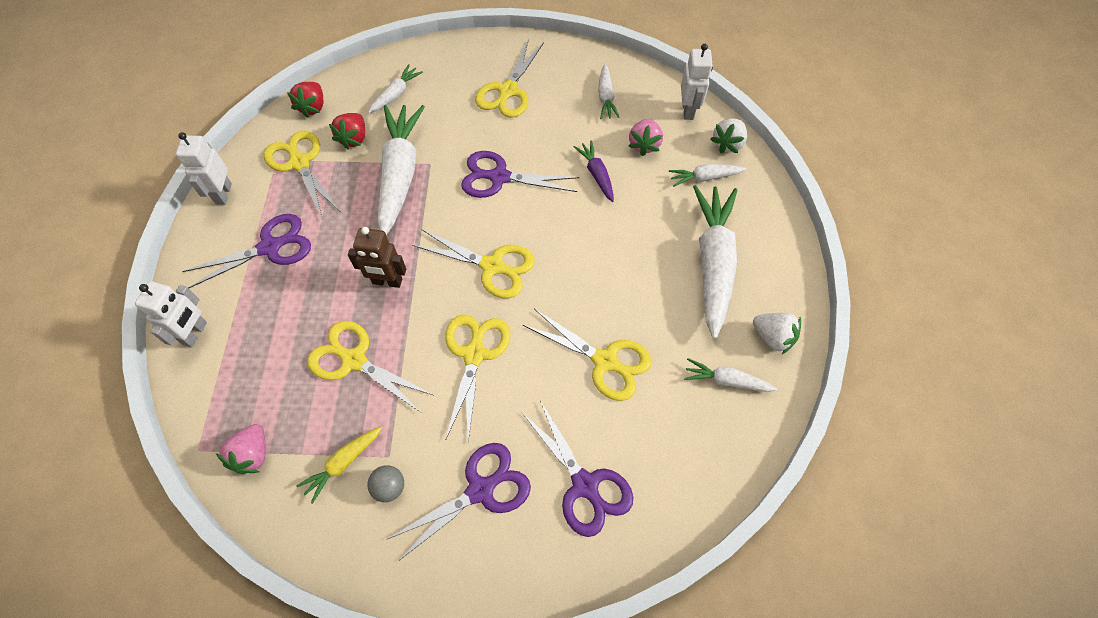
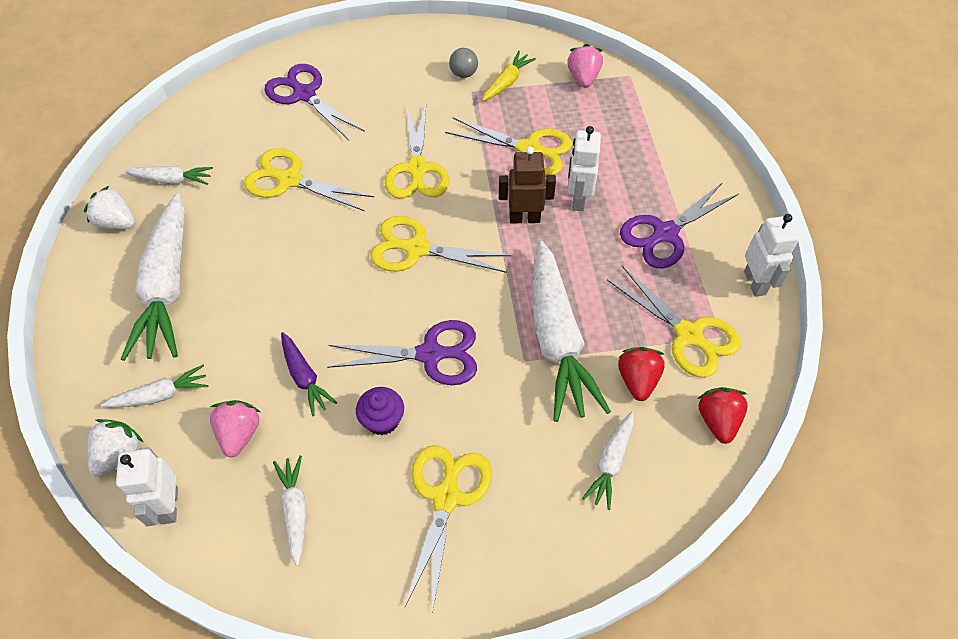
camera: 170 degrees right, 5 degrees down
(195, 333) = (688, 149): white robot -> white robot (578, 199)
(481, 490) = (389, 81): purple scissors -> none
(542, 139) = (382, 420): none -> purple cupcake

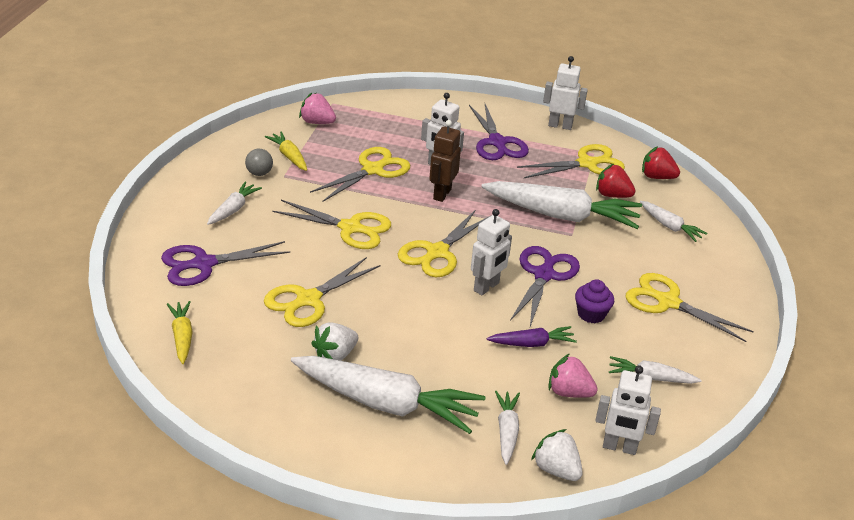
camera: 70 degrees left, 20 degrees down
(117, 222) = (278, 423): white strawberry -> white strawberry (335, 355)
(172, 180) = (249, 373): white carrot -> white carrot (233, 209)
(202, 121) = (182, 336): none -> yellow carrot
(380, 309) = (486, 287): none -> white robot

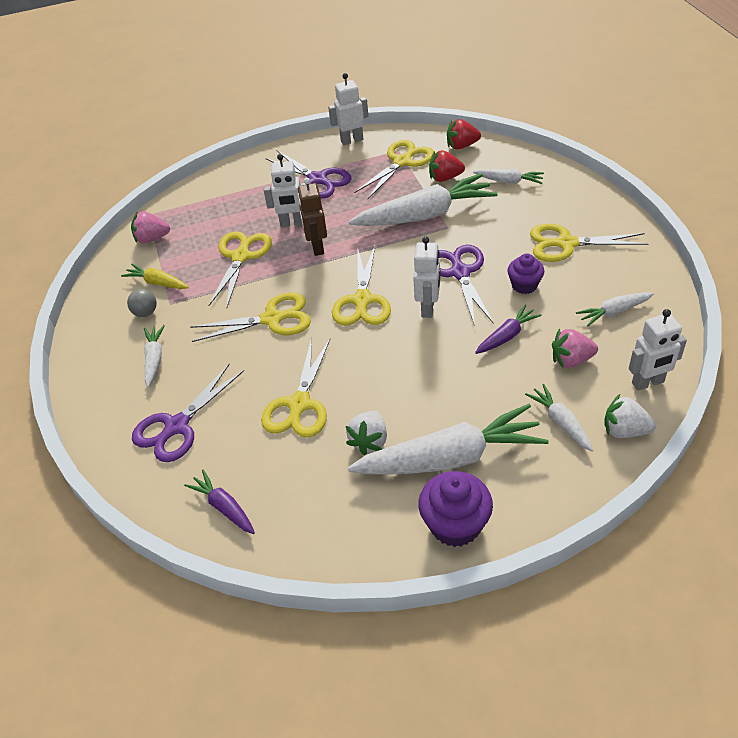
camera: 25 degrees left, 10 degrees up
(182, 336) = (223, 507): yellow carrot -> purple carrot
(339, 451) = (455, 525): none -> purple cupcake

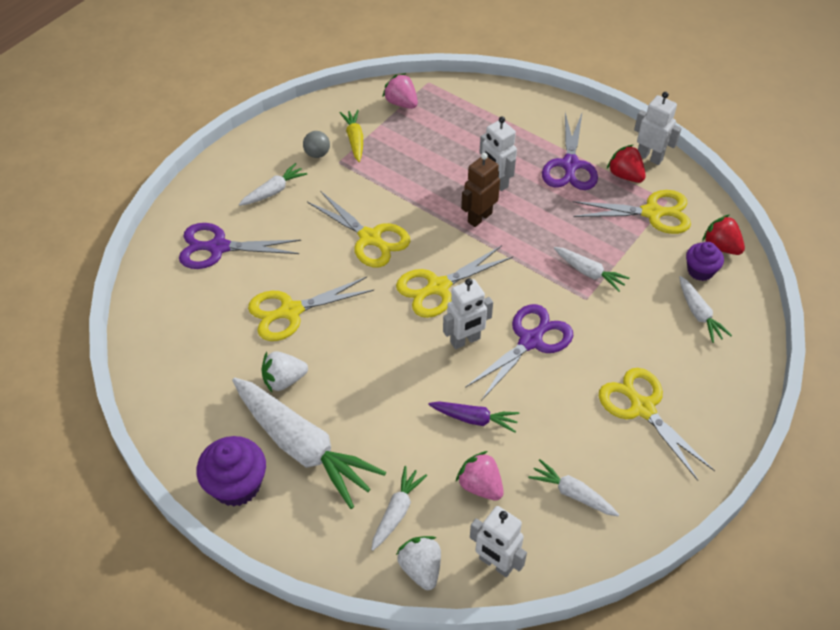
camera: 50 degrees right, 5 degrees up
(223, 507) = (163, 323): purple carrot -> none
(241, 256) = (427, 173): yellow scissors -> none
(426, 215) = (589, 273): white carrot -> white carrot, size x0.48
(445, 178) = (657, 259): red strawberry -> red strawberry (625, 175)
(524, 285) = (553, 400): purple cupcake -> purple cupcake (700, 271)

